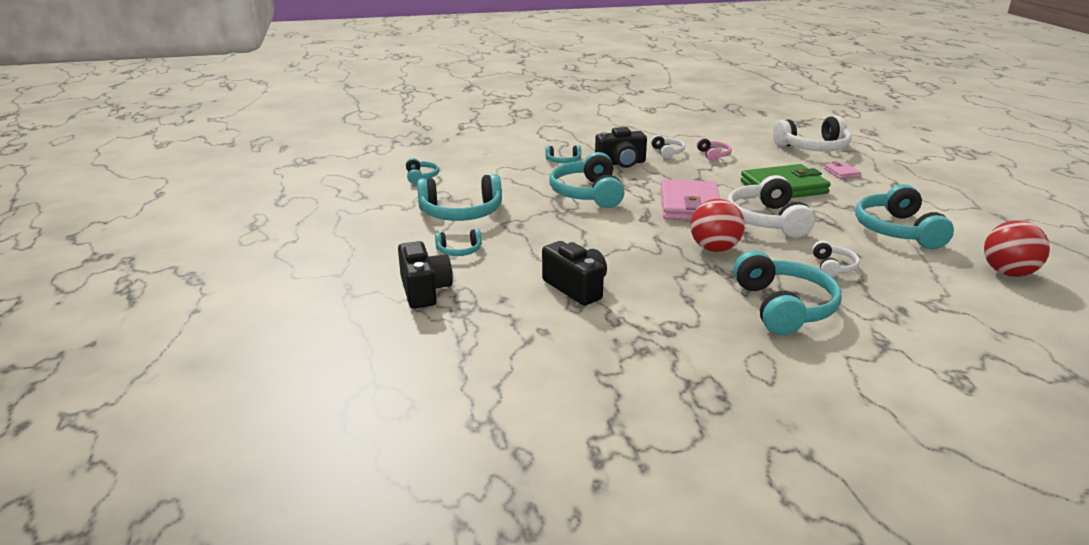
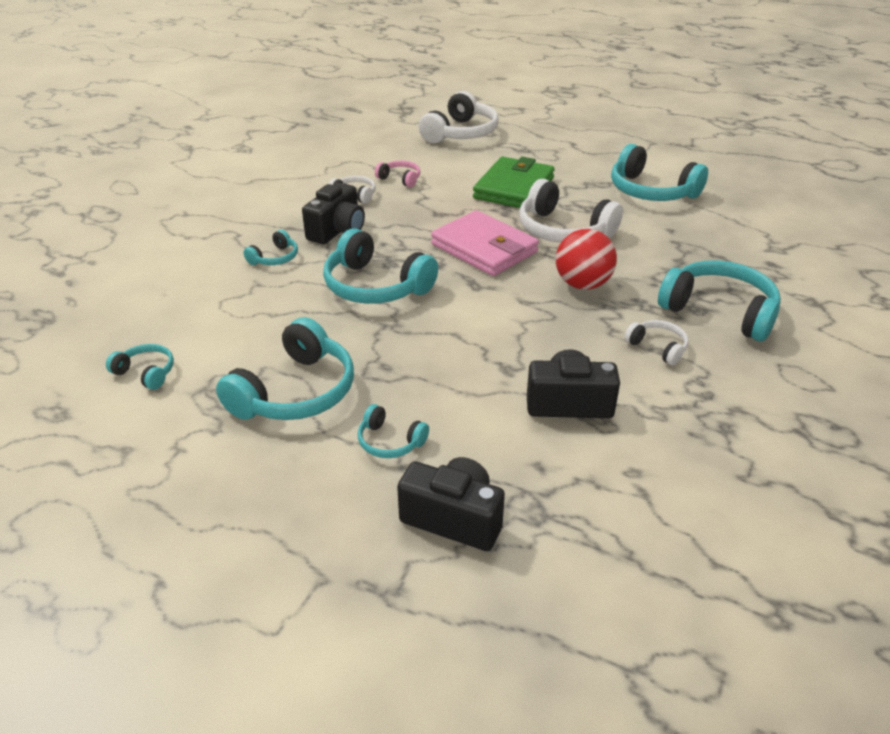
camera: 50 degrees left, 10 degrees up
(459, 251) = (390, 442): turquoise headphones -> turquoise headphones turned 90 degrees clockwise
(833, 267) = (678, 251): white headphones -> white headphones (658, 347)
(841, 172) = (523, 151): pink wallet -> none
(1008, 273) = (760, 194): red ball -> none

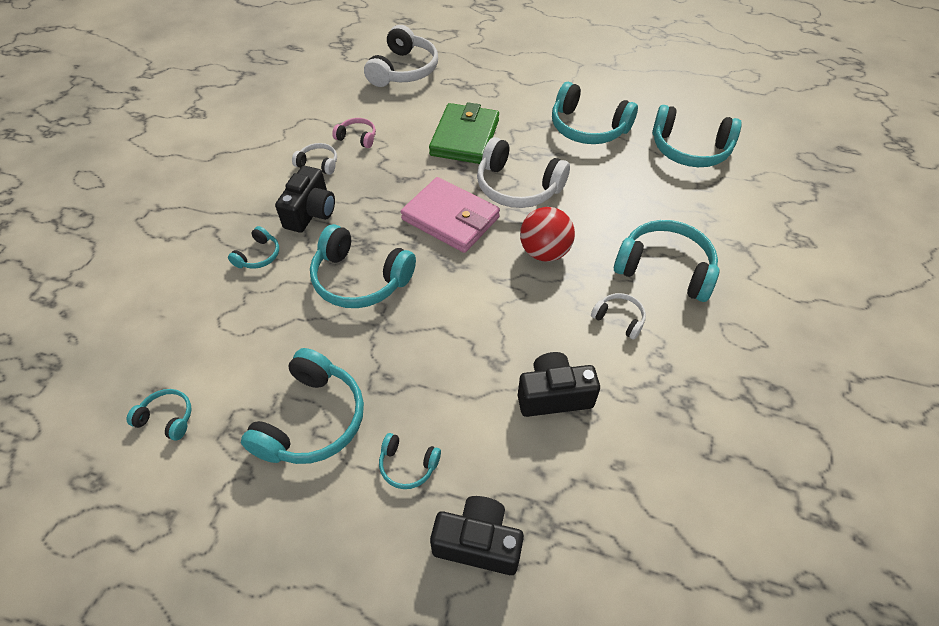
camera: 10 degrees left, 15 degrees up
(765, 217) = (689, 149): none -> turquoise headphones

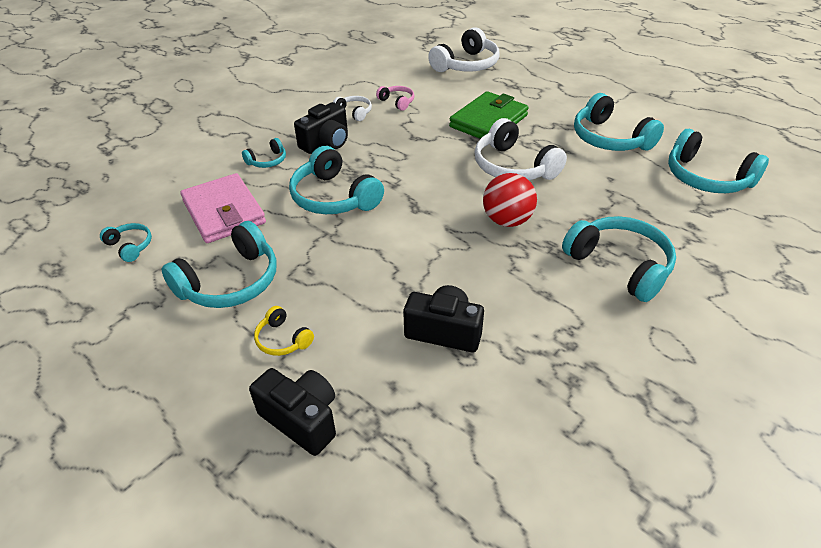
camera: 25 degrees right, 10 degrees down
(407, 465) = (282, 339): turquoise headphones -> yellow headphones
(450, 218) = (438, 175): pink wallet -> pink wallet (224, 212)
(619, 319) = (547, 291): white headphones -> none

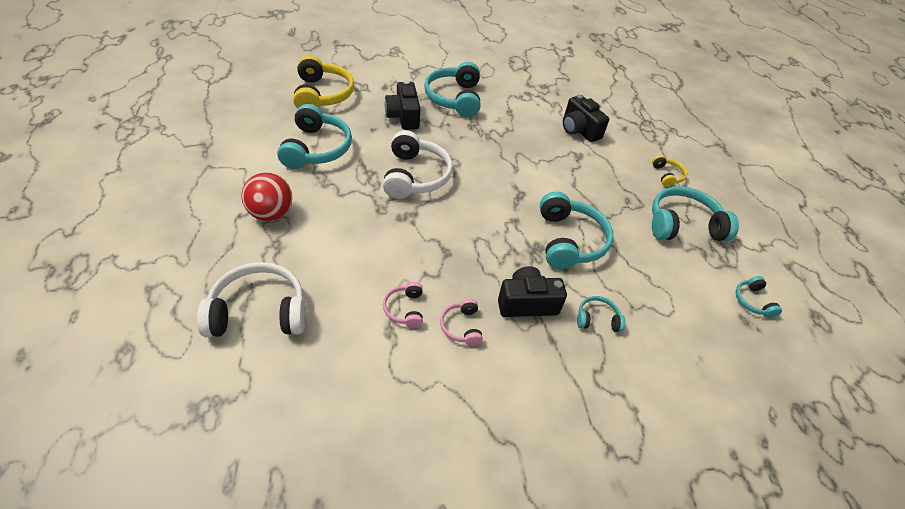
camera: 145 degrees left, 5 degrees up
(224, 212) = (665, 285): pink wallet -> none
(301, 419) = (676, 142): black camera -> black camera (403, 116)
(354, 112) = (461, 327): white headphones -> pink headphones
(488, 121) = (365, 223): green wallet -> none
(507, 220) = (475, 150): red ball -> red ball (270, 213)
(706, 178) = (322, 94): turquoise headphones -> yellow headphones

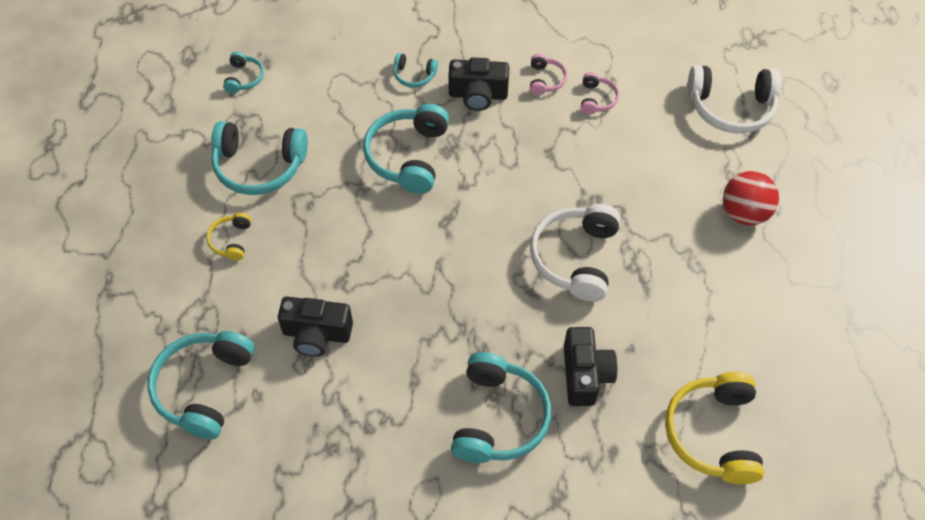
camera: 165 degrees left, 10 degrees up
(316, 148) = (706, 313): turquoise headphones -> turquoise headphones (204, 387)
(579, 130) = (317, 334): black camera -> black camera turned 120 degrees clockwise

